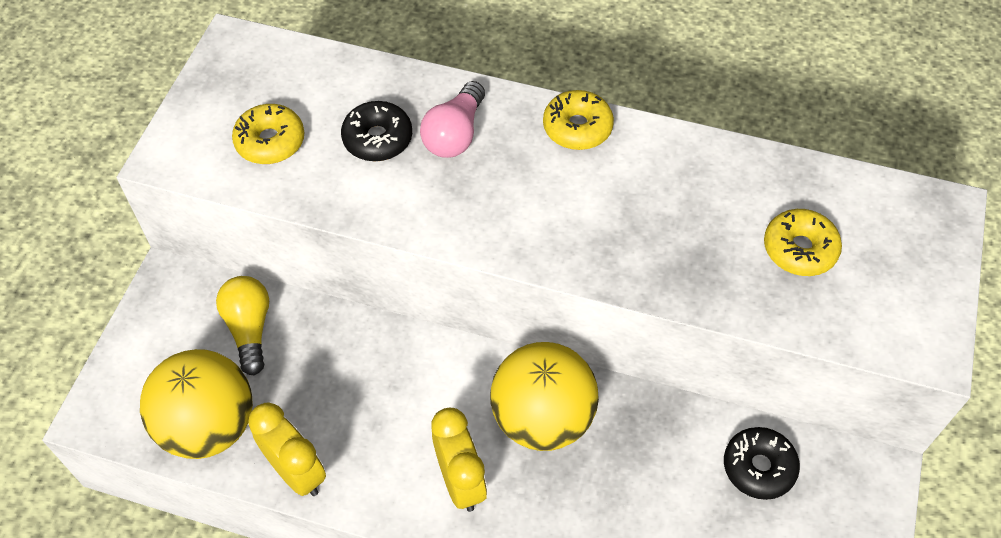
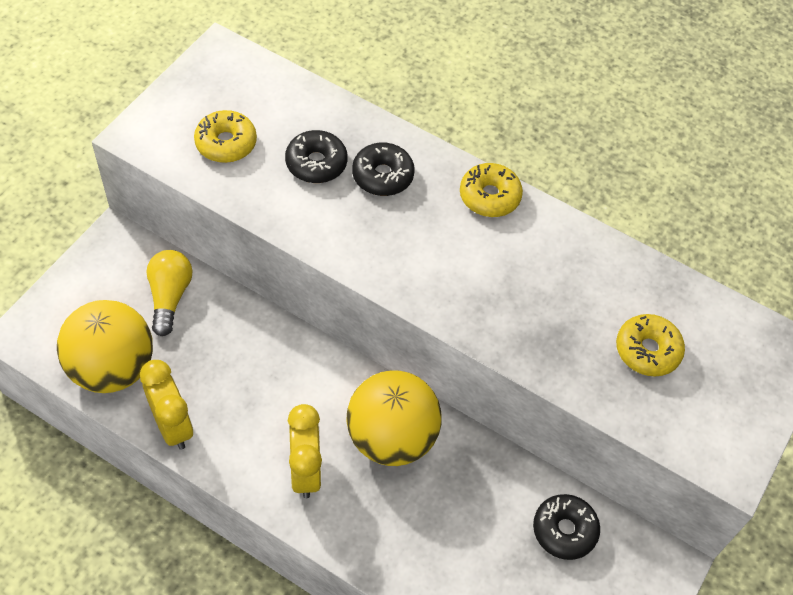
camera: 10 degrees right, 0 degrees up
(455, 134) = (382, 176): pink light bulb -> black donut

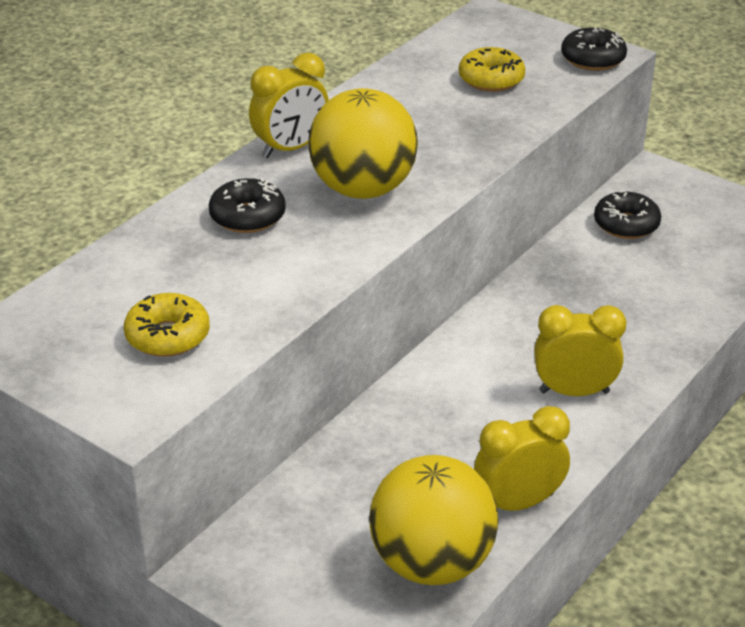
camera: 80 degrees left, 20 degrees down
(169, 297) = (320, 508): yellow light bulb -> none
(316, 163) = (218, 264): black donut -> black donut (593, 59)
(391, 438) = (529, 327): yellow ball -> yellow ball (363, 189)
(489, 196) = (290, 149): yellow donut -> yellow clock

